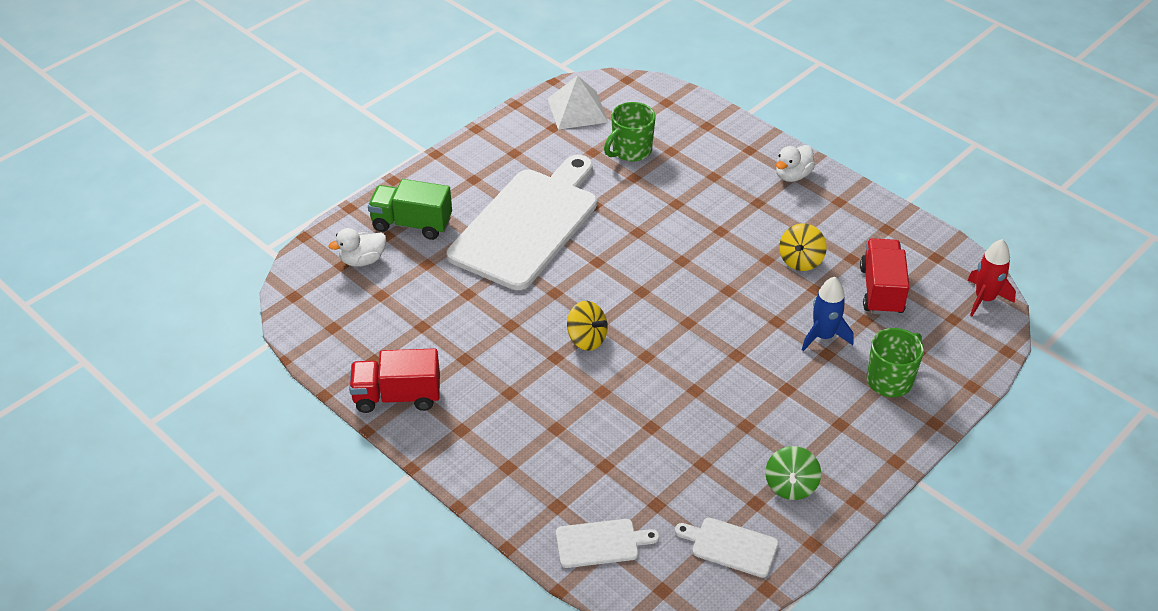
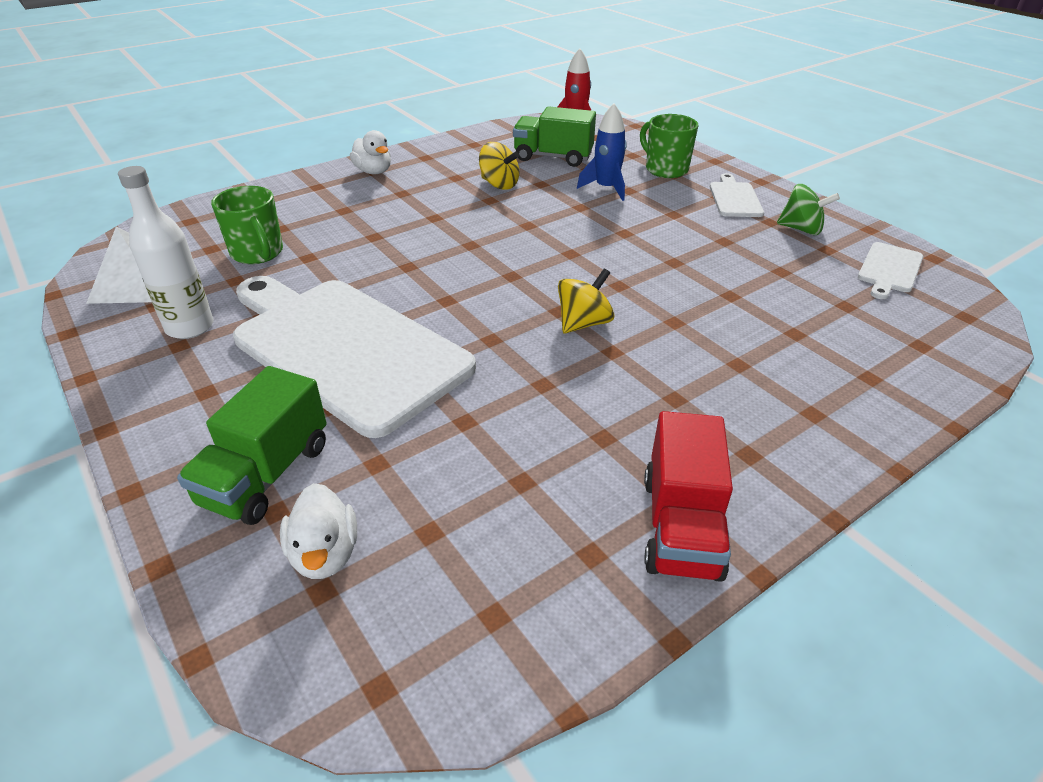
camera: 80 degrees left, 5 degrees down
(533, 150) = (190, 327): none -> white bottle
(601, 543) = (917, 350): white cutting board -> white cutting board (735, 198)
(881, 290) = (553, 157): red truck -> green truck

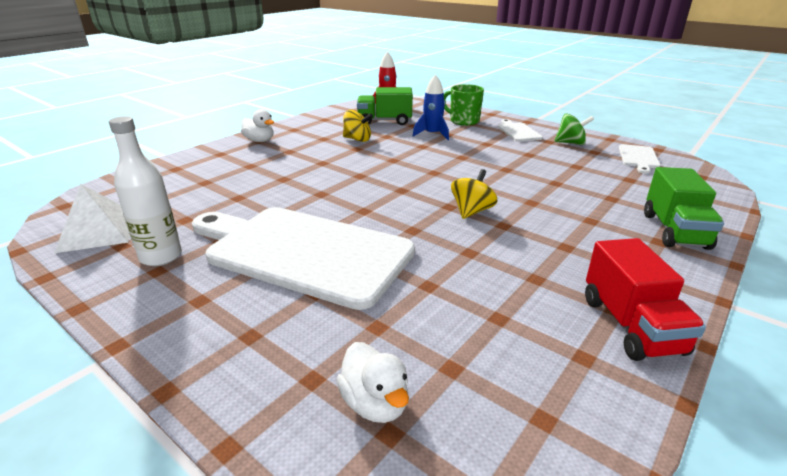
camera: 15 degrees left, 10 degrees down
(257, 253) = (194, 200): green mug -> none
(266, 474) = (288, 352): green truck -> green truck (674, 231)

